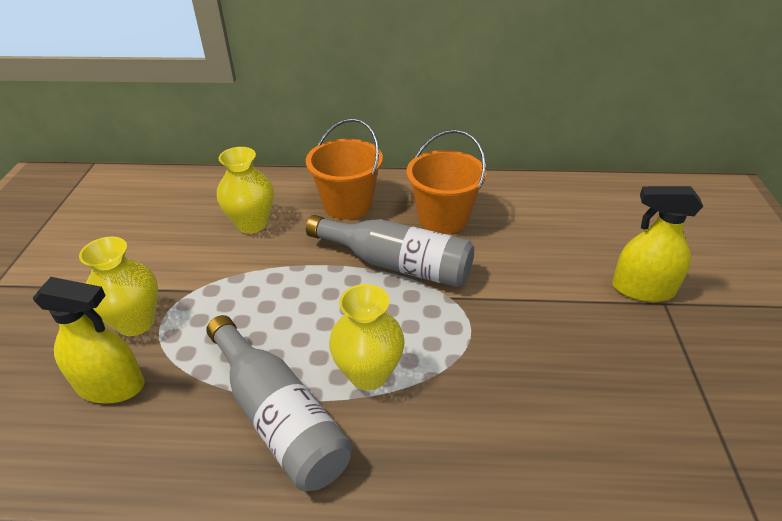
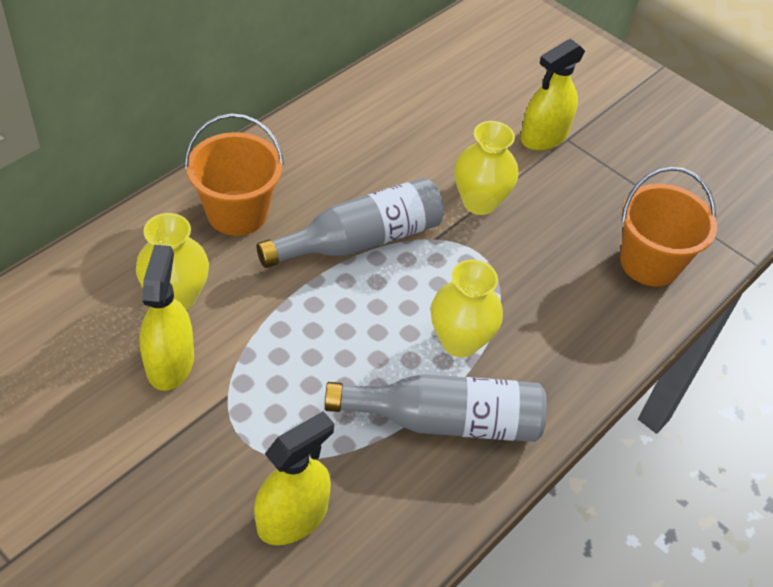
camera: 55 degrees left, 10 degrees up
(136, 322) = (224, 461): yellow vase -> yellow vase (479, 202)
(197, 252) = (170, 362): none -> yellow spray bottle
(443, 218) = (338, 169): orange bucket -> orange bucket (649, 263)

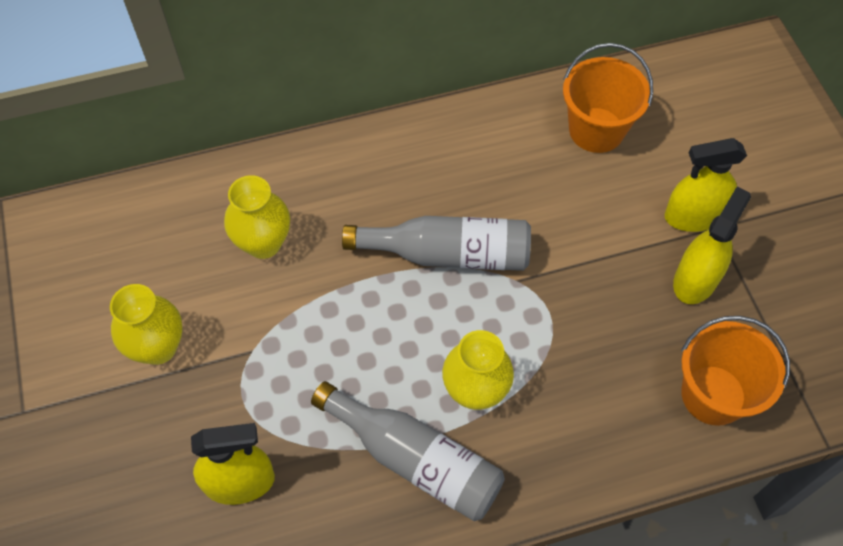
camera: 35 degrees right, 10 degrees up
(170, 362) = (225, 300): yellow spray bottle -> yellow spray bottle (695, 279)
(237, 213) = (358, 183): orange bucket -> orange bucket (596, 130)
(479, 202) = (583, 260): yellow vase -> yellow vase (158, 347)

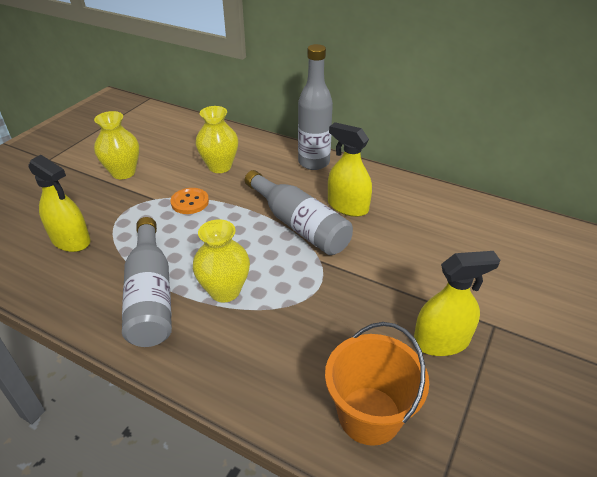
camera: 45 degrees right, 20 degrees down
(299, 321) = (190, 202): none -> orange button
(361, 153) = (314, 162): none -> grey bottle
(596, 130) = (465, 228): orange bucket -> none
(693, 216) = (483, 308): yellow spray bottle -> yellow spray bottle (347, 206)

